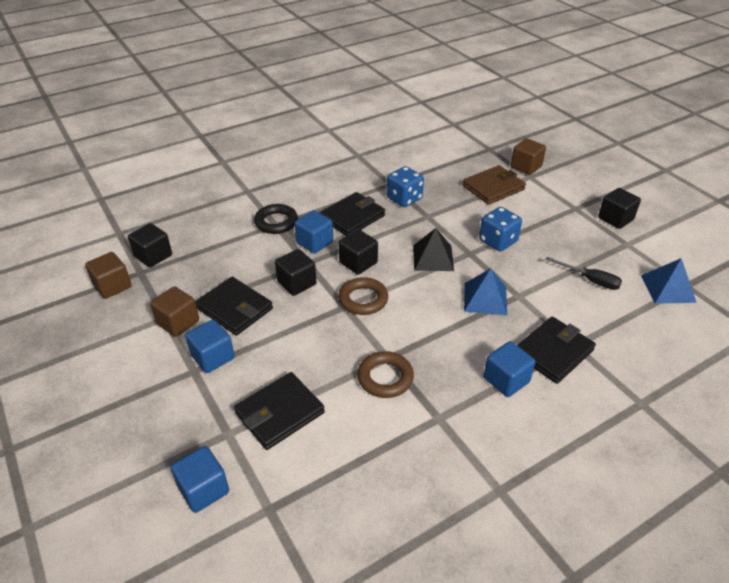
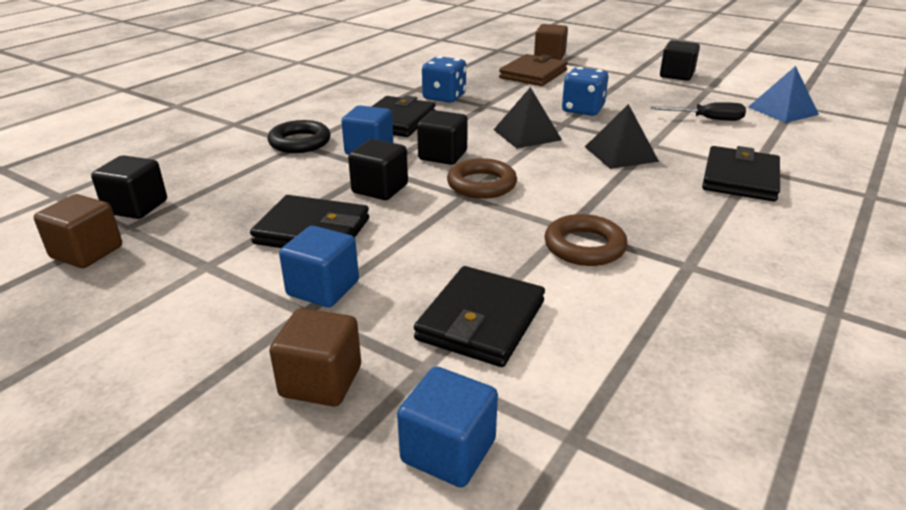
camera: 25 degrees left, 10 degrees down
(178, 322) = (234, 265): brown cube -> brown cube (321, 381)
(485, 298) = (621, 154): blue pyramid -> black pyramid
(506, 380) = (721, 212): blue cube -> none

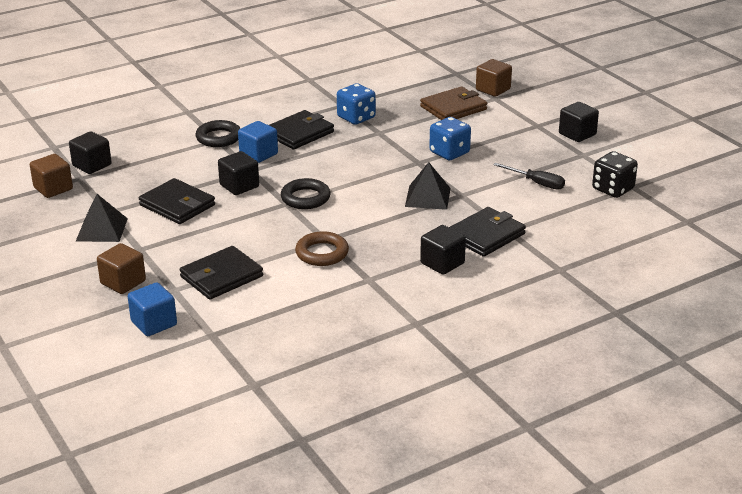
camera: 25 degrees right, 0 degrees up
(323, 288) = (157, 239): blue cube -> none
(443, 155) = (303, 170): black cube -> black cube (442, 263)
(481, 184) = (305, 198): brown ring -> black ring
(527, 134) = (380, 166): black pyramid -> black pyramid (102, 229)
(782, 110) = (613, 189): blue pyramid -> black dice

